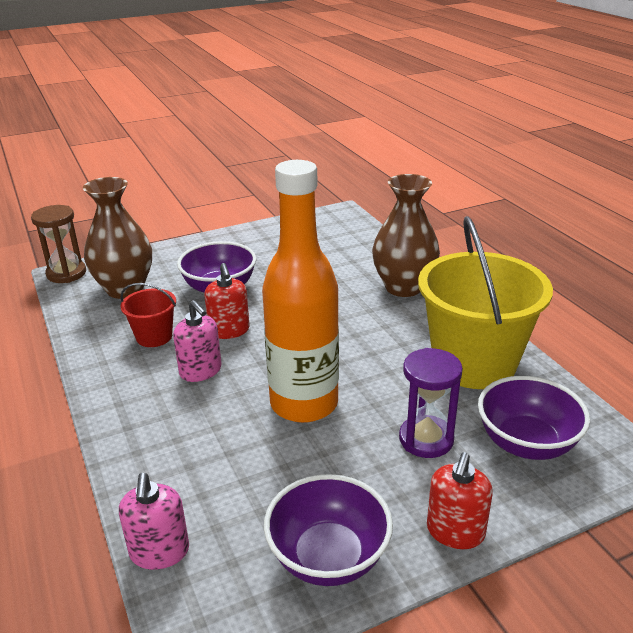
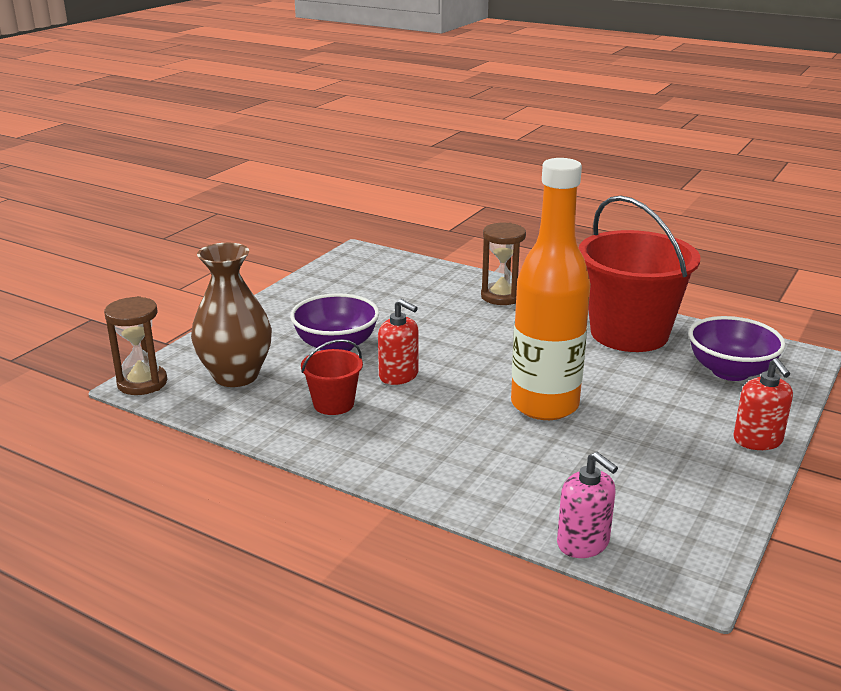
camera: 35 degrees left, 5 degrees down
(201, 371) = (421, 414): pink soap dispenser -> none
(328, 557) = (702, 490): purple bowl -> none
(403, 287) = (501, 296): brown vase -> brown hourglass
(426, 439) = (664, 394): purple hourglass -> none
(474, 363) = (629, 333): yellow bucket -> red bucket

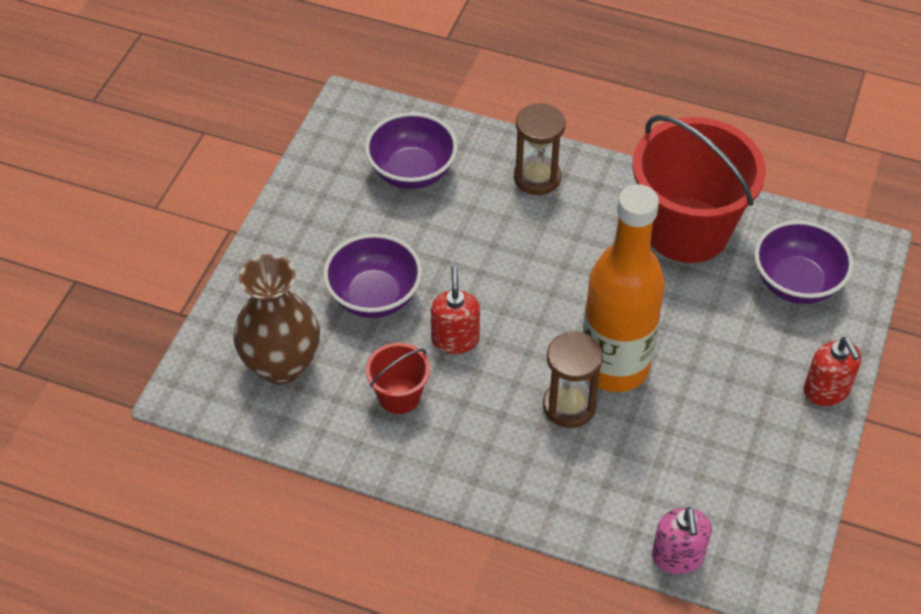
camera: 10 degrees left, 25 degrees up
(142, 383) = (184, 391): brown hourglass -> brown hourglass (569, 406)
(396, 286) = (412, 172): none -> purple bowl
(399, 375) = (455, 339): red soap dispenser -> red soap dispenser turned 120 degrees counterclockwise
(583, 543) = (677, 557): pink soap dispenser -> pink soap dispenser turned 45 degrees clockwise

